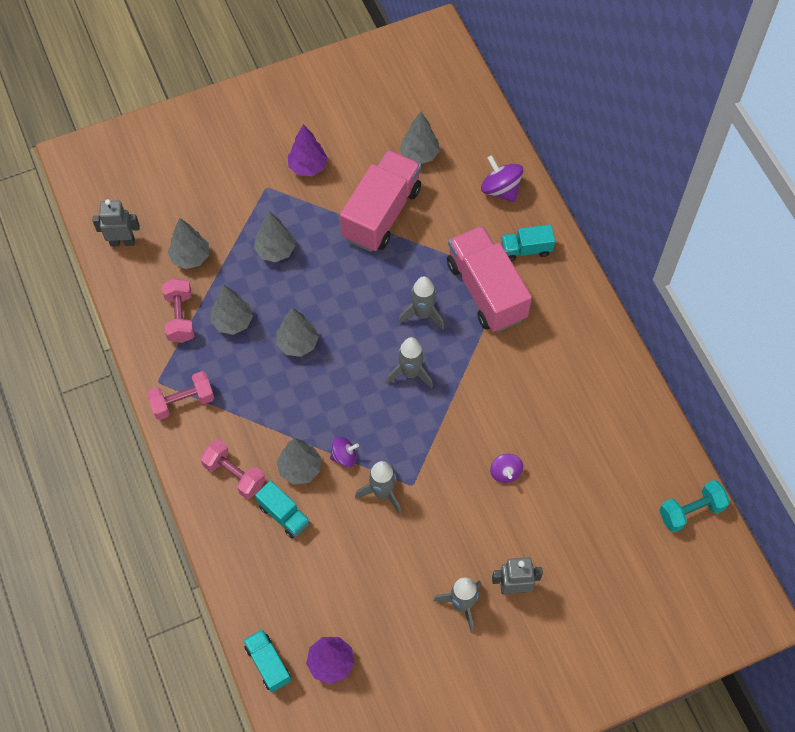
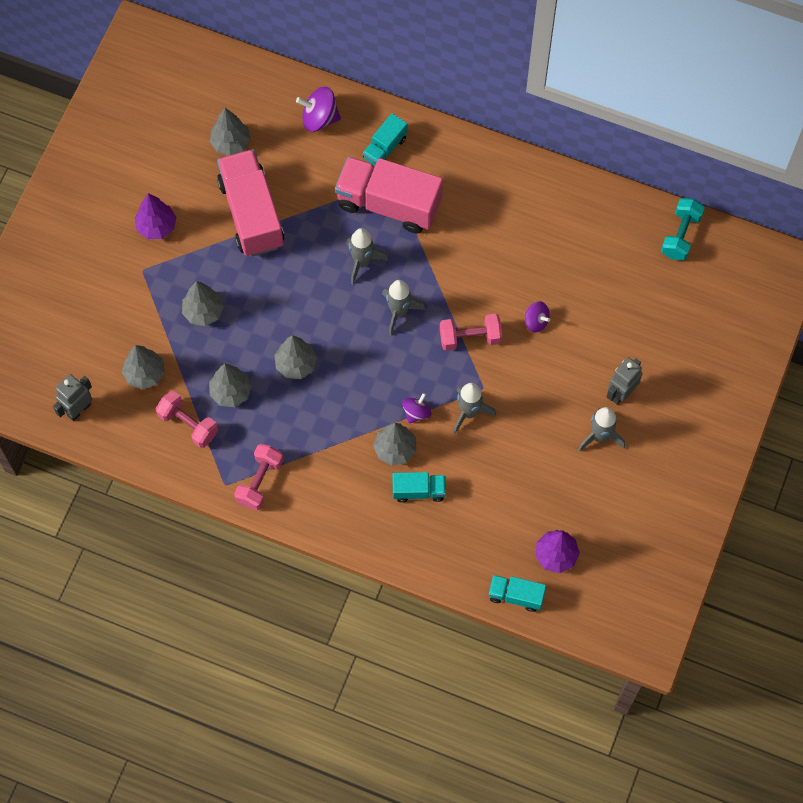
camera: 45 degrees left, 5 degrees up
(234, 474) = (354, 496): pink dumbbell -> pink dumbbell (470, 338)

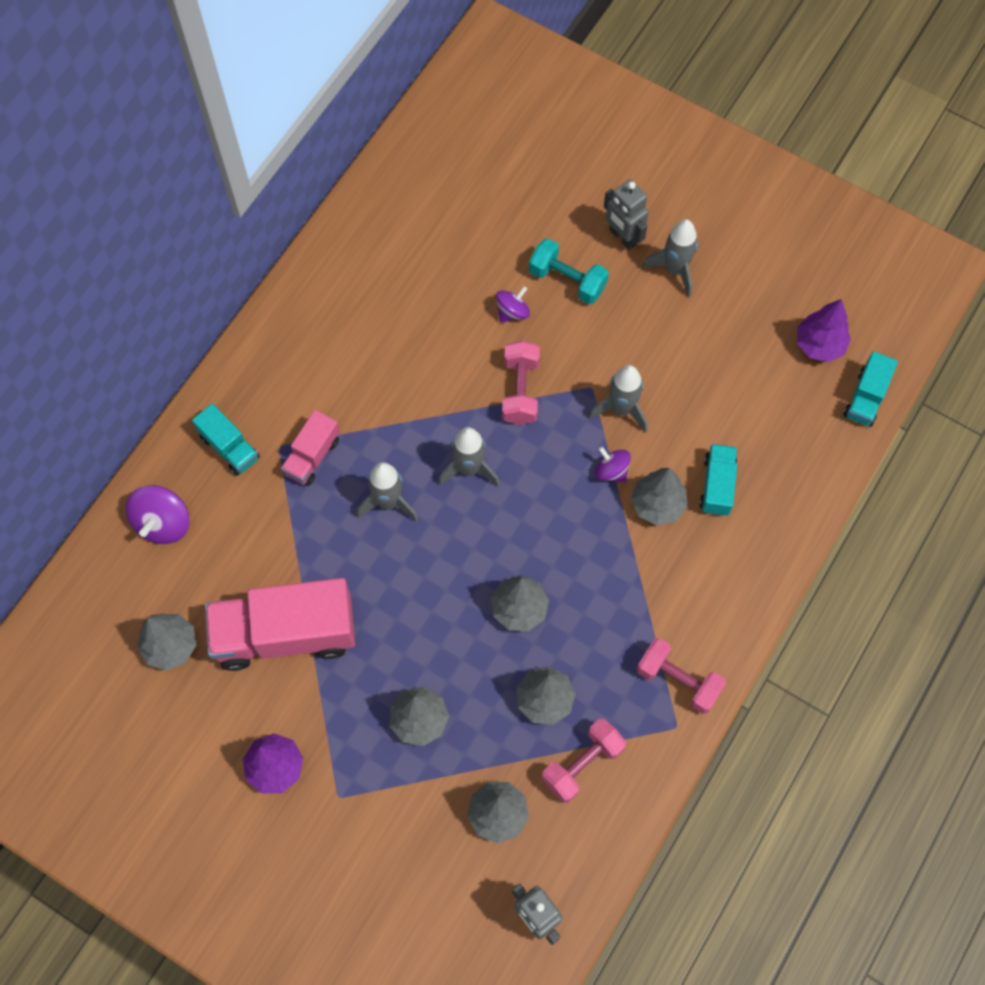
camera: 80 degrees left, 0 degrees up
(389, 204) = (312, 456): pink truck -> pink truck, size x0.50
(680, 235) = (430, 136): turquoise dumbbell -> turquoise dumbbell (567, 280)

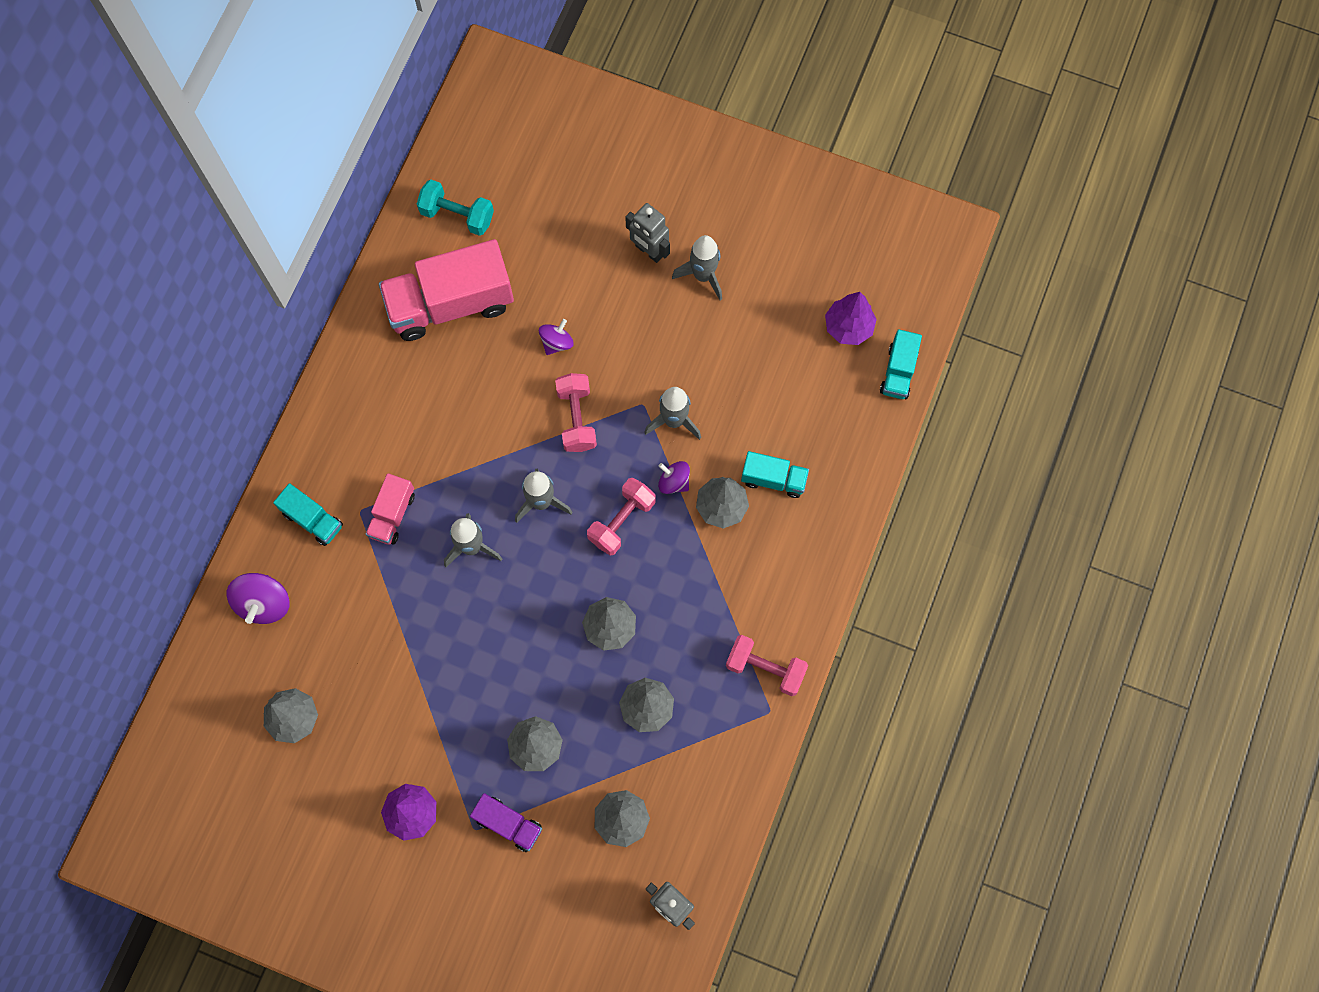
camera: 10 degrees left, 5 degrees up
(285, 633) = (398, 688): pink truck -> pink truck (451, 303)
(375, 797) = (508, 824): none -> purple truck
(567, 280) = (603, 302): turquoise dumbbell -> turquoise dumbbell (457, 215)
(582, 764) = (690, 760): pink dumbbell -> pink dumbbell (621, 521)
(717, 485) = (773, 479): turquoise truck -> turquoise truck turned 105 degrees clockwise

